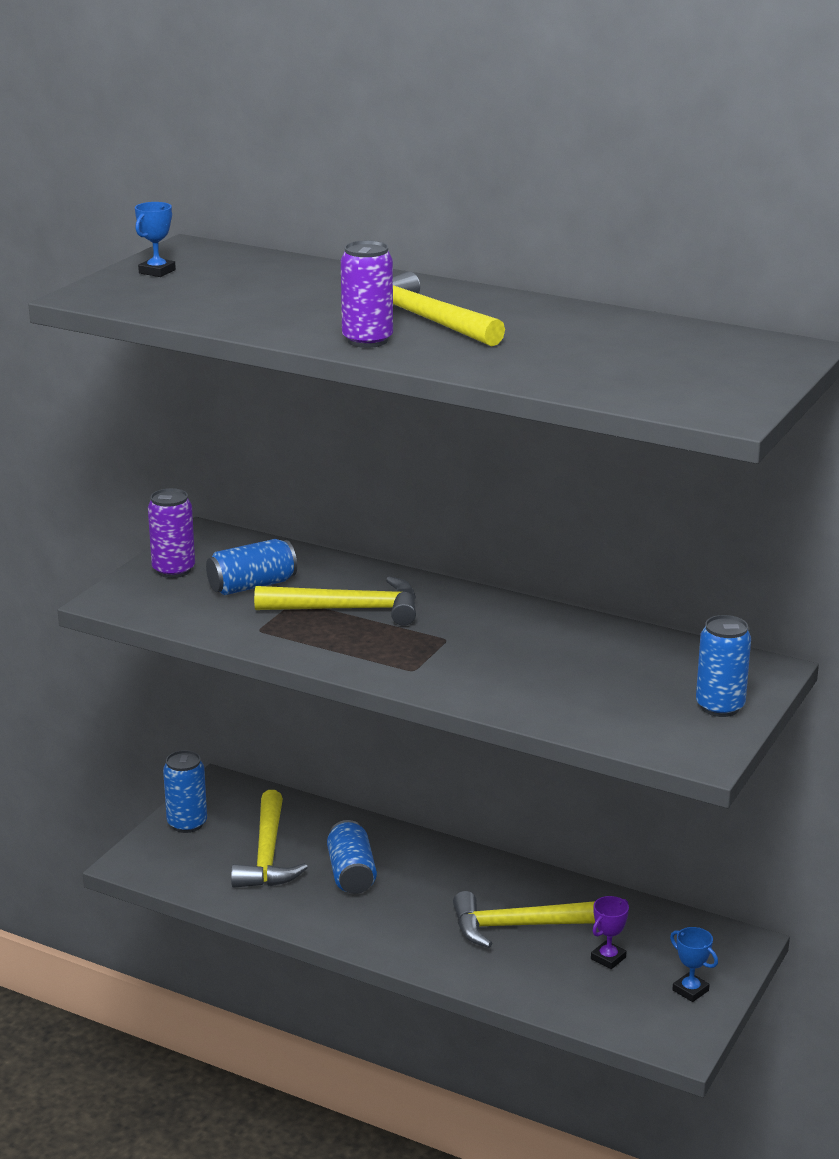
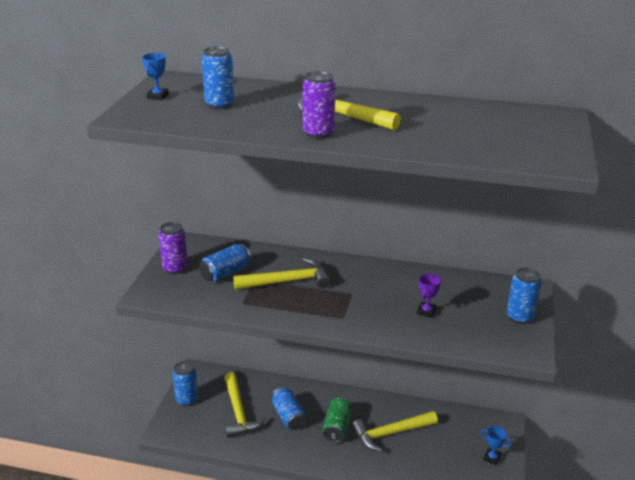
camera: 15 degrees left, 5 degrees up
(244, 290) = (219, 104): none -> blue can
(430, 902) = (337, 427): none -> green can
(608, 958) = (442, 445): purple trophy -> purple trophy (426, 311)

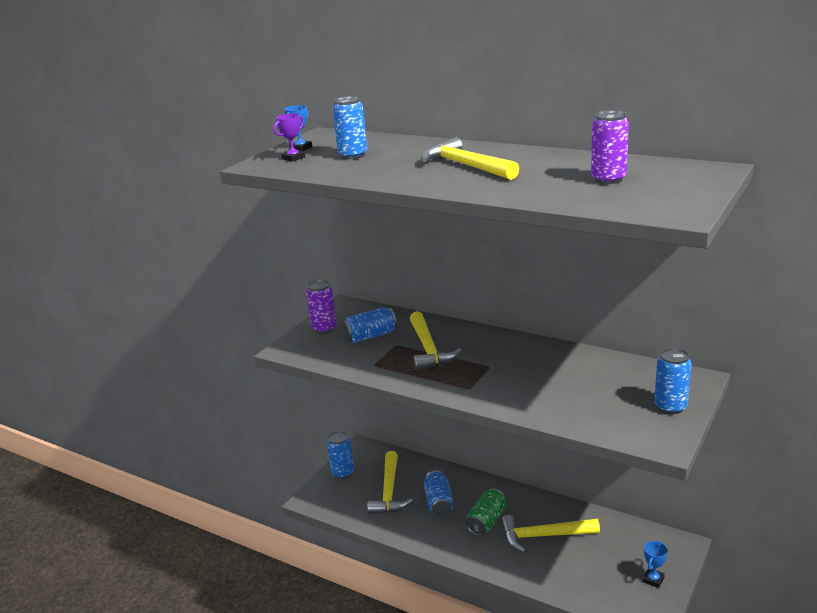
camera: 20 degrees right, 5 degrees down
(287, 281) = (428, 349): yellow hammer -> yellow hammer turned 75 degrees clockwise
(318, 133) = (429, 181): purple can -> purple can (608, 179)
(426, 311) = (563, 391): purple trophy -> purple trophy (293, 158)
(492, 458) = (653, 579): blue trophy -> blue trophy turned 75 degrees clockwise

